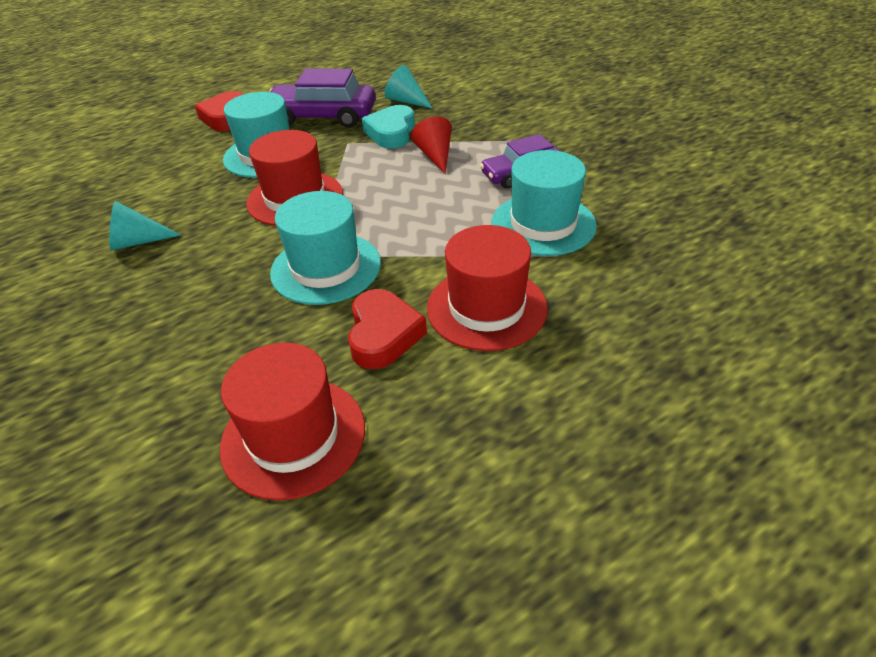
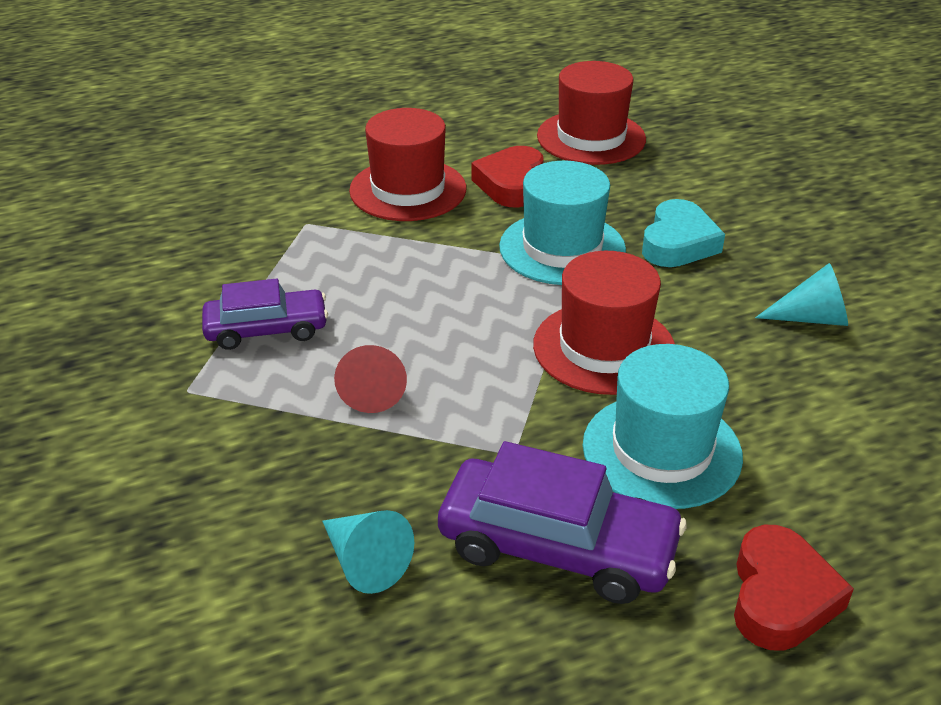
camera: 170 degrees left, 5 degrees down
(391, 133) = (427, 462): turquoise heart -> turquoise heart (678, 243)
(543, 224) = (295, 256): turquoise hat -> none

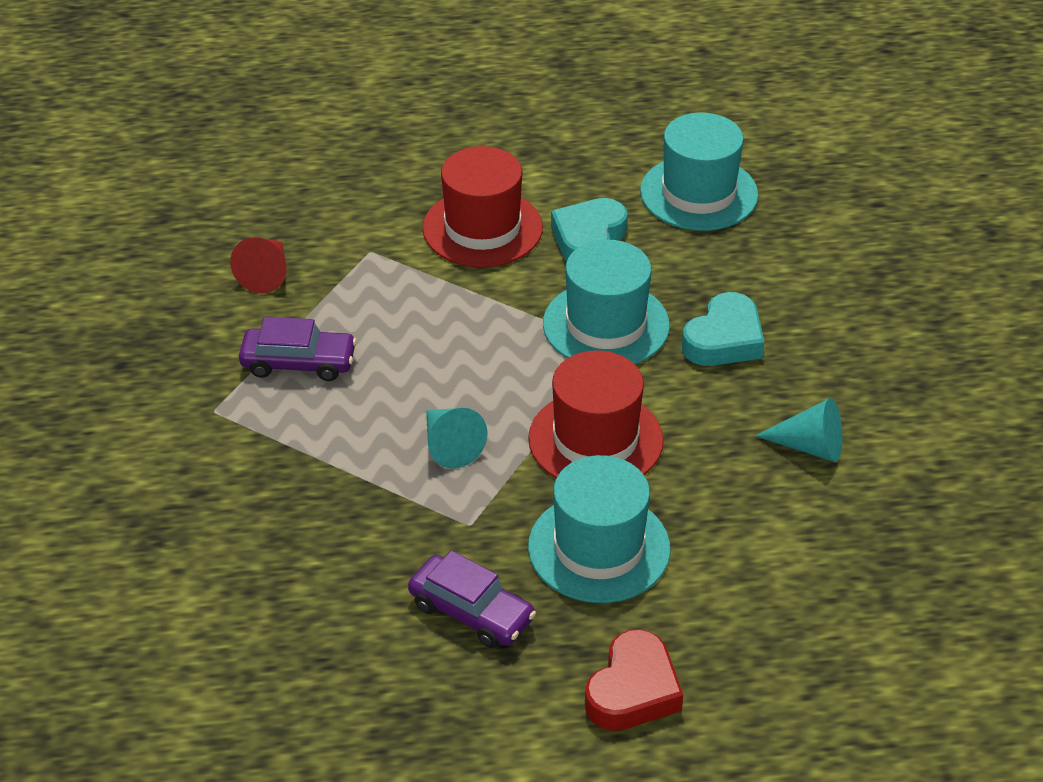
camera: 15 degrees right, 5 degrees up
(365, 562) = (313, 592): turquoise cone -> turquoise cone (450, 446)
(373, 389) = (372, 441): red cone -> red cone (266, 274)
(511, 184) = (588, 239): red heart -> turquoise heart
(557, 546) = (471, 612): purple car -> purple car, size x0.65
(591, 137) = (699, 193): red hat -> turquoise hat

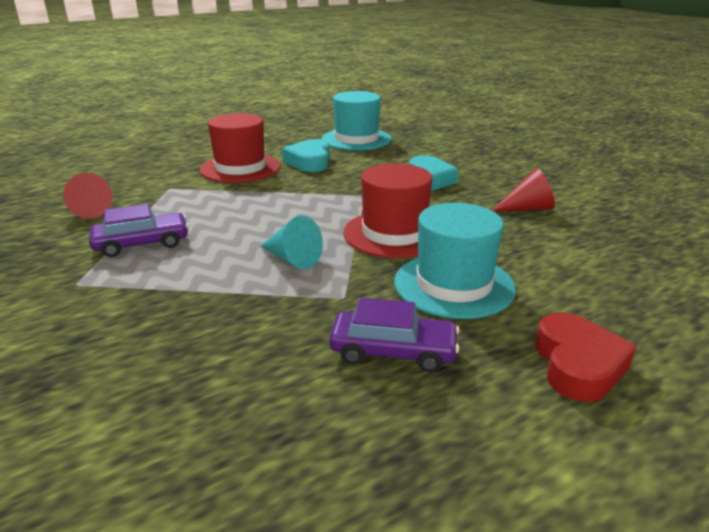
camera: 25 degrees left, 15 degrees down
(606, 325) = (351, 188): turquoise hat -> none
(809, 446) = (527, 208): turquoise cone -> red cone

